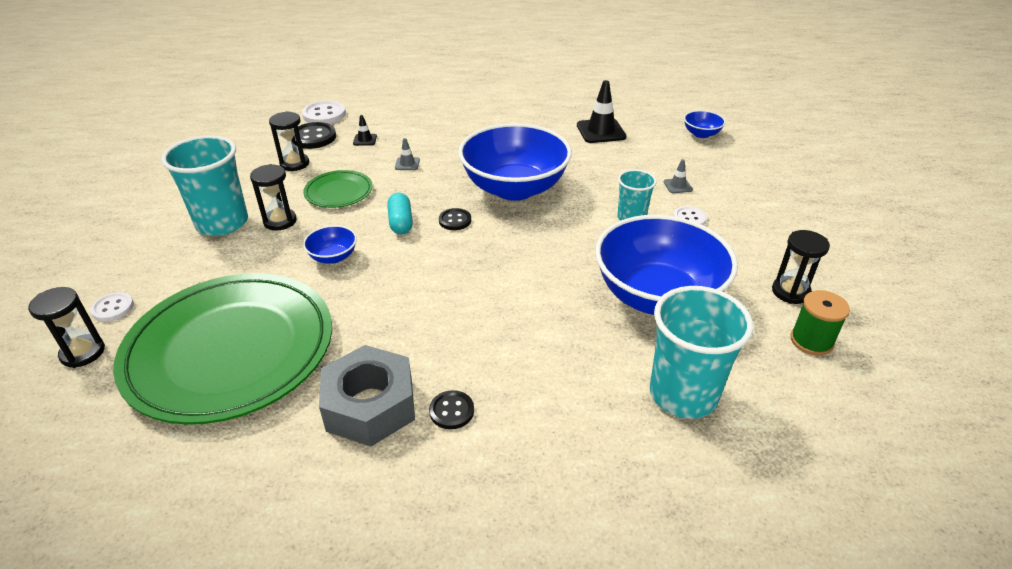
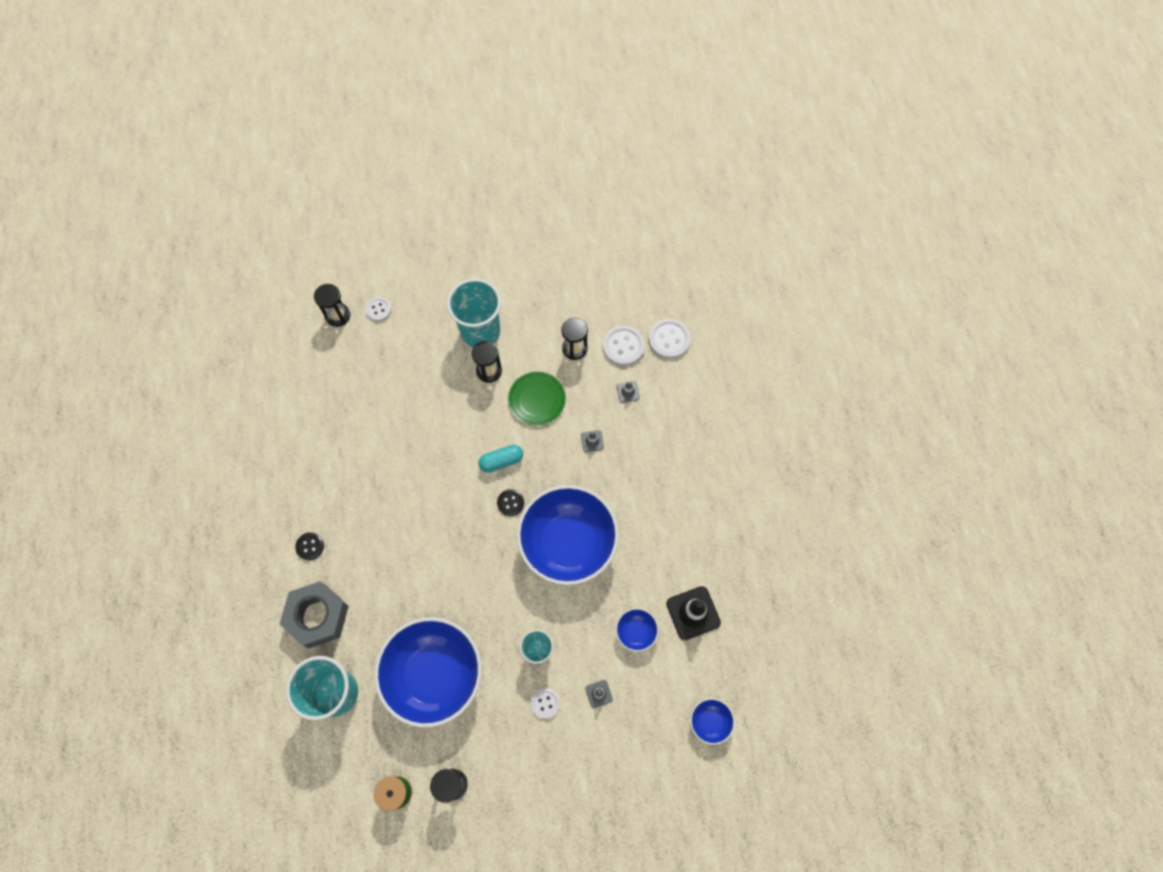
camera: 80 degrees right, 30 degrees up
(230, 350) = (348, 398): green plate -> none
(313, 137) = (623, 346): black button -> white button
(333, 257) = (450, 426): blue bowl -> blue bowl (636, 631)
(365, 140) = (628, 392): black traffic cone -> grey traffic cone
(370, 405) = (310, 497): grey nut -> grey nut (317, 616)

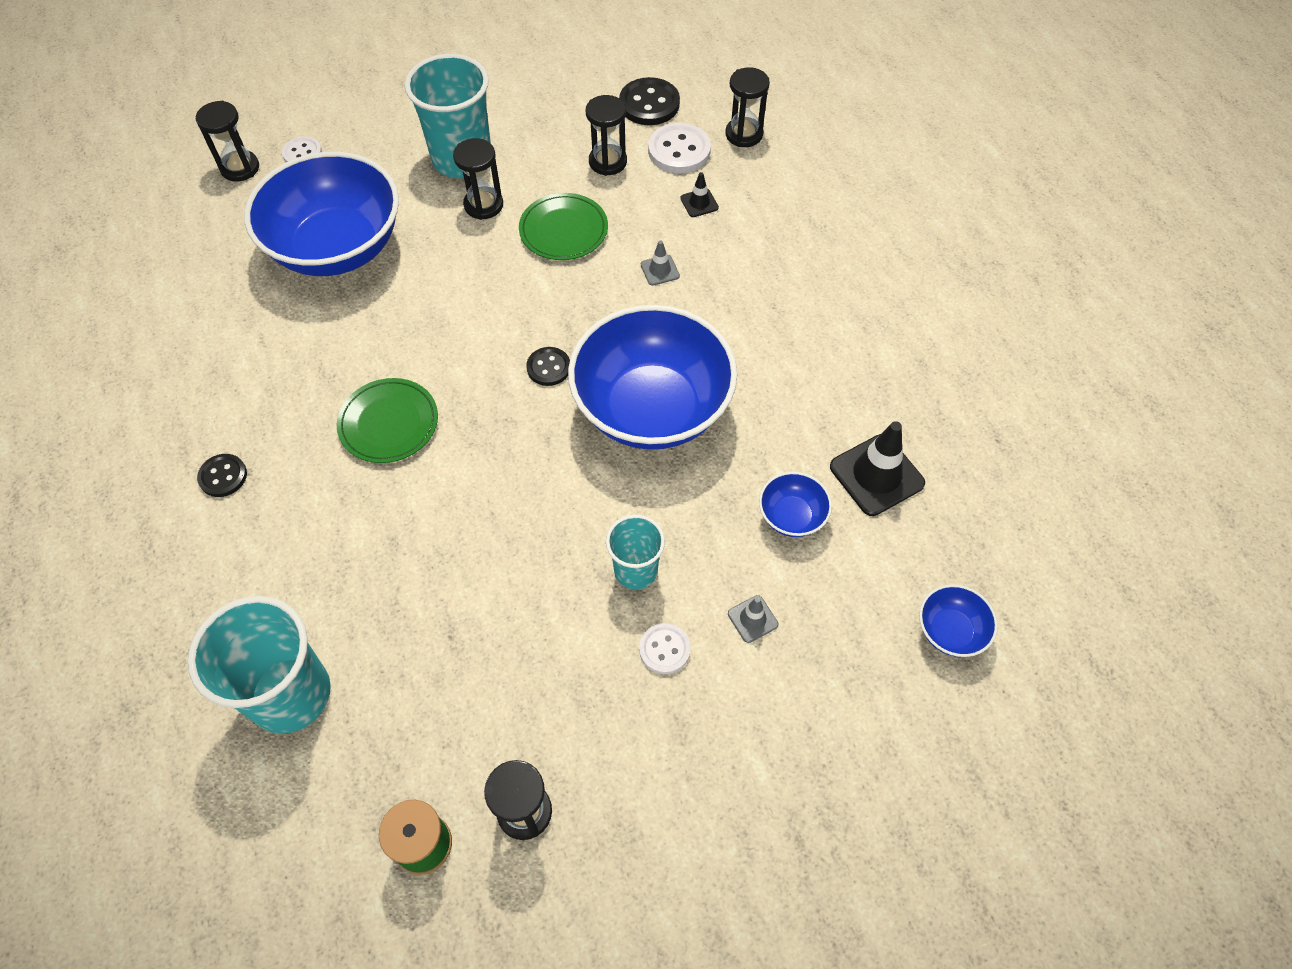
camera: 10 degrees left, 10 degrees down
(317, 616) = (245, 578): grey nut -> none
(409, 526) = (389, 423): none -> green plate
(434, 675) = (463, 636): blue bowl -> blue bowl (337, 247)
(501, 461) = (523, 315): turquoise capsule -> none
(611, 303) = (649, 104): none -> black button
(628, 392) = (699, 203): grey traffic cone -> black traffic cone
(669, 339) = (744, 134): white button -> black hourglass

